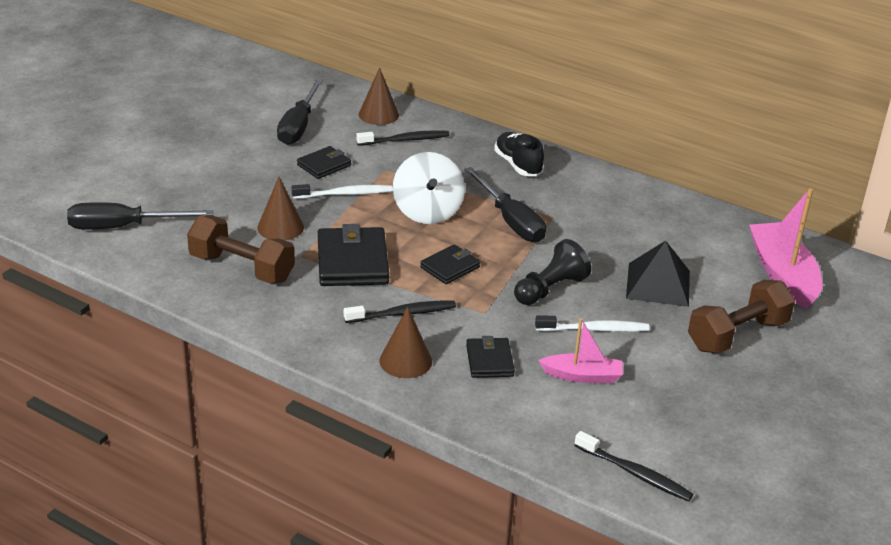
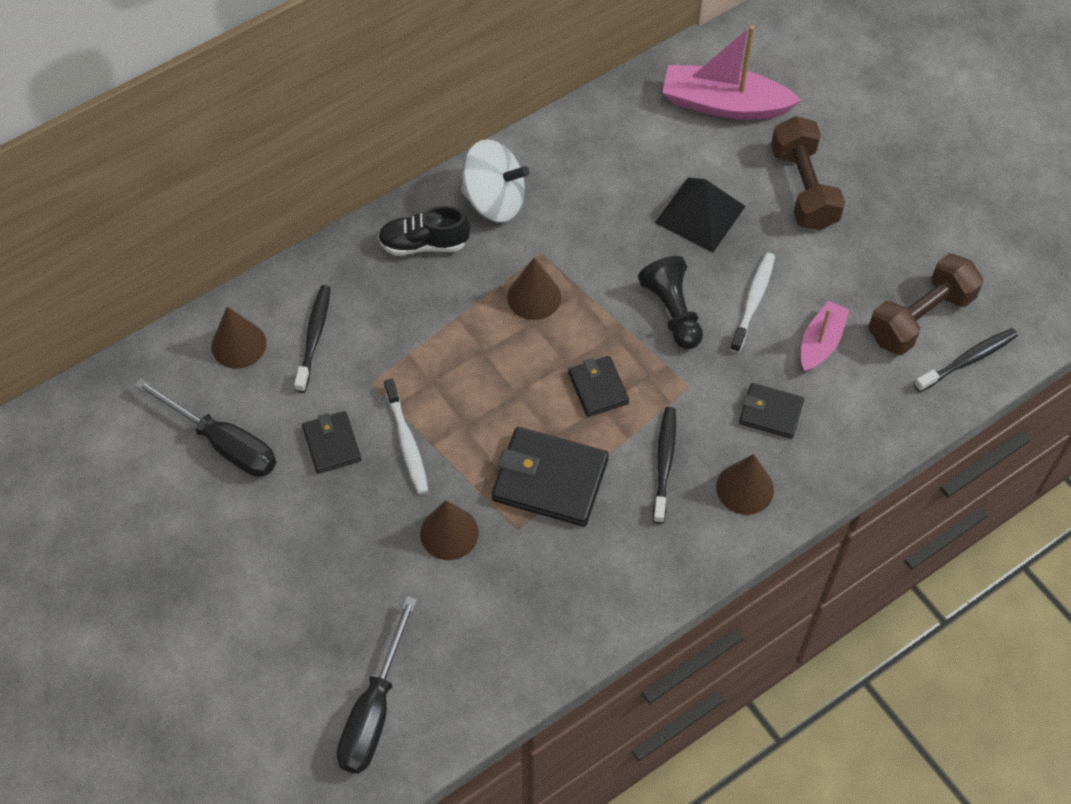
camera: 65 degrees left, 25 degrees up
(242, 268) = (517, 598): brown dumbbell -> brown dumbbell (920, 318)
(345, 194) = (407, 442): white toothbrush -> white toothbrush turned 150 degrees clockwise
(427, 212) = (481, 370): white spinning top -> white spinning top (494, 200)
(510, 221) = (534, 297): black screwdriver -> brown cone

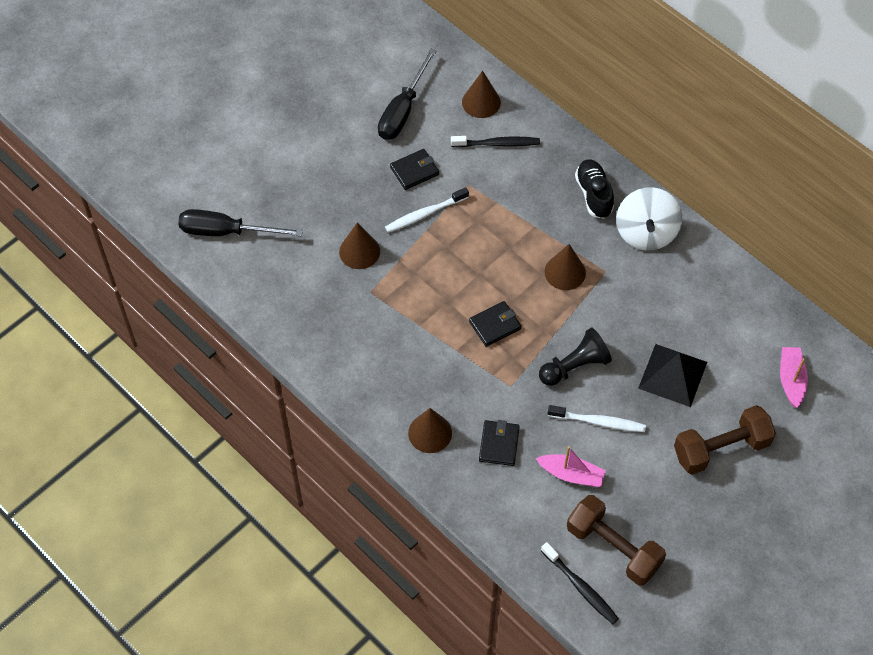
camera: 80 degrees right, 0 degrees up
(550, 480) = (412, 305): black wallet -> none
(664, 463) = (440, 377): black toothbrush -> none
(723, 104) = (791, 380): pink boat -> pink boat, size x0.58

